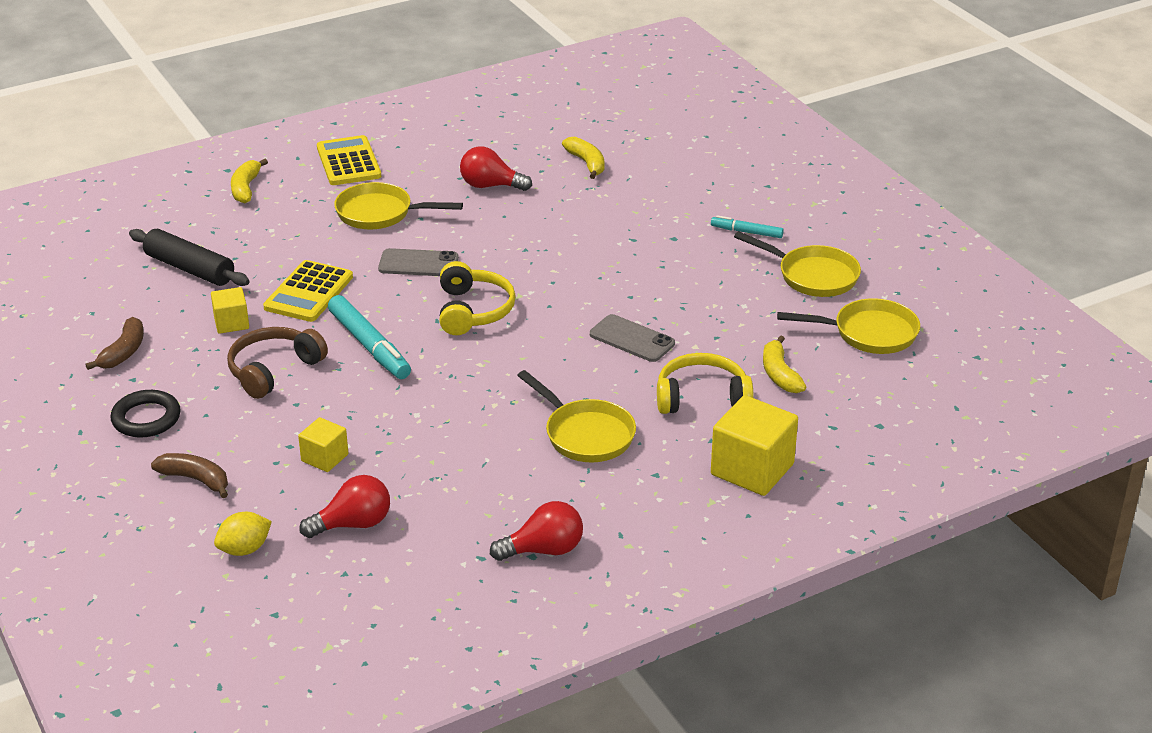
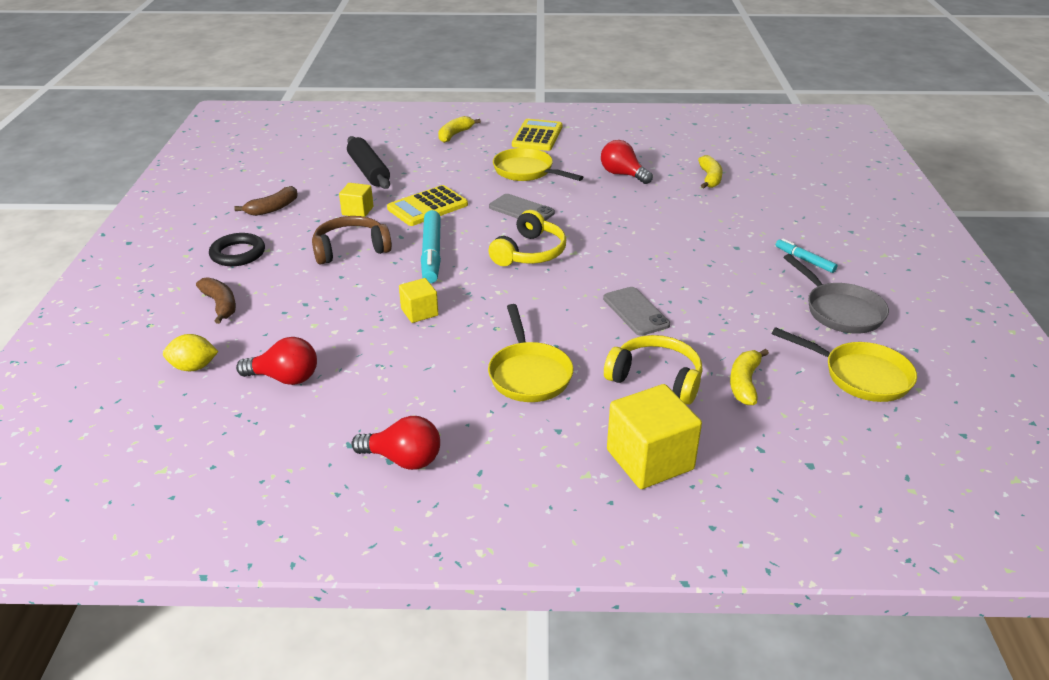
camera: 30 degrees right, 0 degrees up
(324, 458) = (319, 321): yellow cube -> yellow cube (419, 312)
(813, 276) = (840, 311): yellow pan -> grey pan

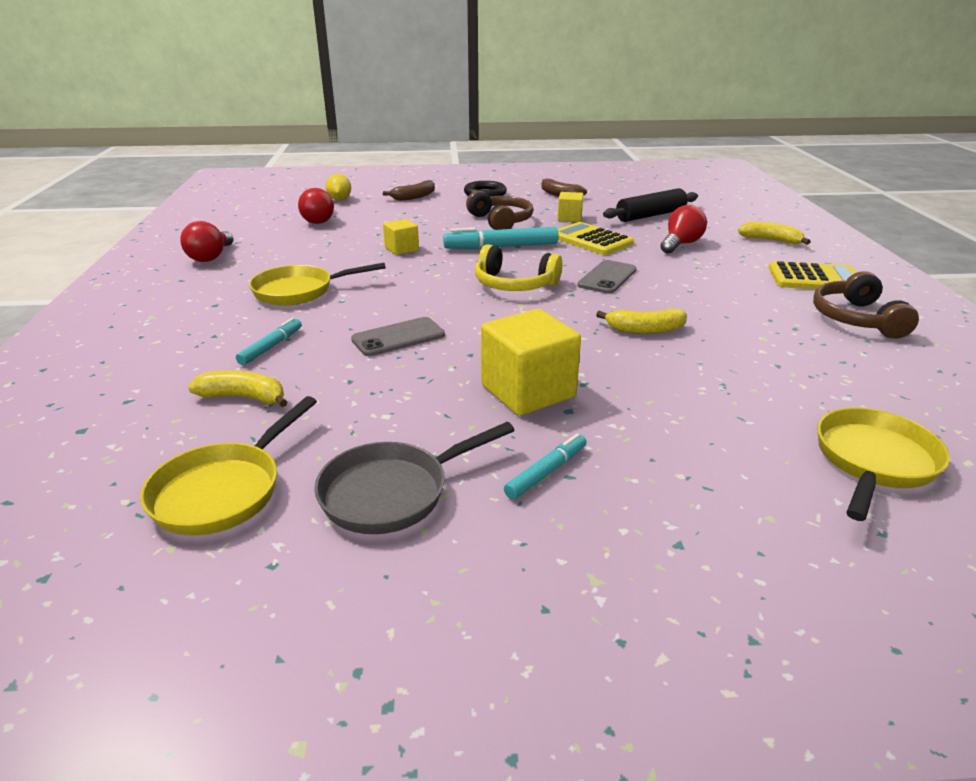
camera: 85 degrees right, 5 degrees down
(526, 171) = (706, 276): yellow pan -> yellow pan (873, 462)
(605, 139) = (856, 319): none -> brown headphones
(622, 174) = (746, 331): red light bulb -> red light bulb (681, 244)
(650, 459) = (151, 342): yellow cube -> yellow cube (528, 391)
(656, 379) = (271, 347): yellow headphones -> turquoise marker
(710, 178) = (792, 398): yellow banana -> yellow banana (645, 330)

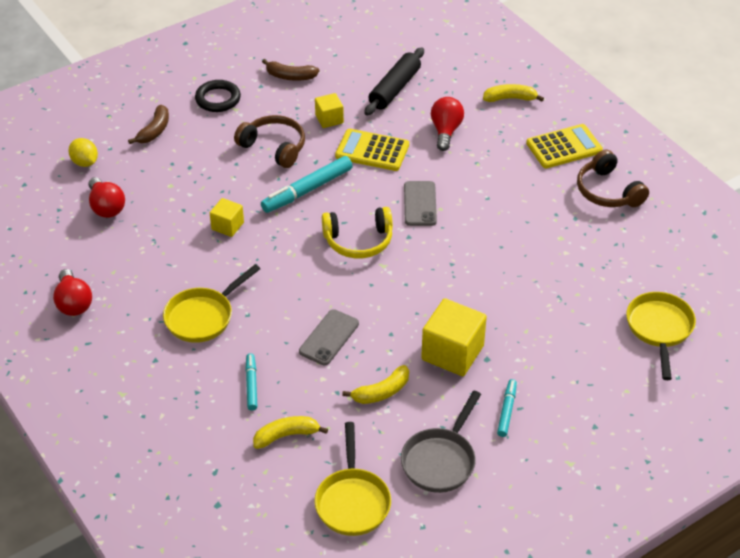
camera: 30 degrees left, 15 degrees up
(645, 330) = (484, 260): yellow banana -> yellow banana (381, 392)

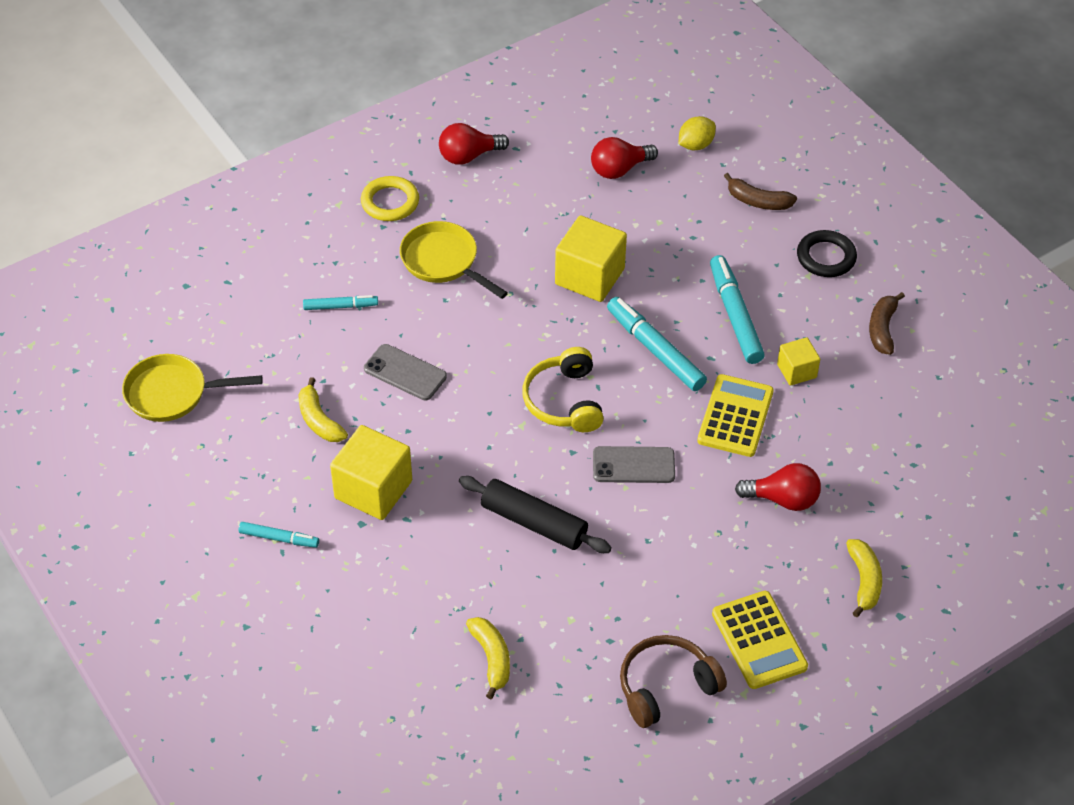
camera: 90 degrees right, 5 degrees up
(125, 356) = (390, 202): none -> yellow ring
(227, 226) = (589, 276): yellow cube -> yellow cube, size x1.81
(274, 147) = (735, 315): brown headphones -> turquoise marker
(286, 435) = (267, 337): yellow banana -> yellow banana (492, 658)
(395, 89) = (870, 443): black rolling pin -> black rolling pin (533, 523)
(440, 460) = (215, 471): grey pan -> none
(659, 329) = (398, 717): yellow pan -> none

